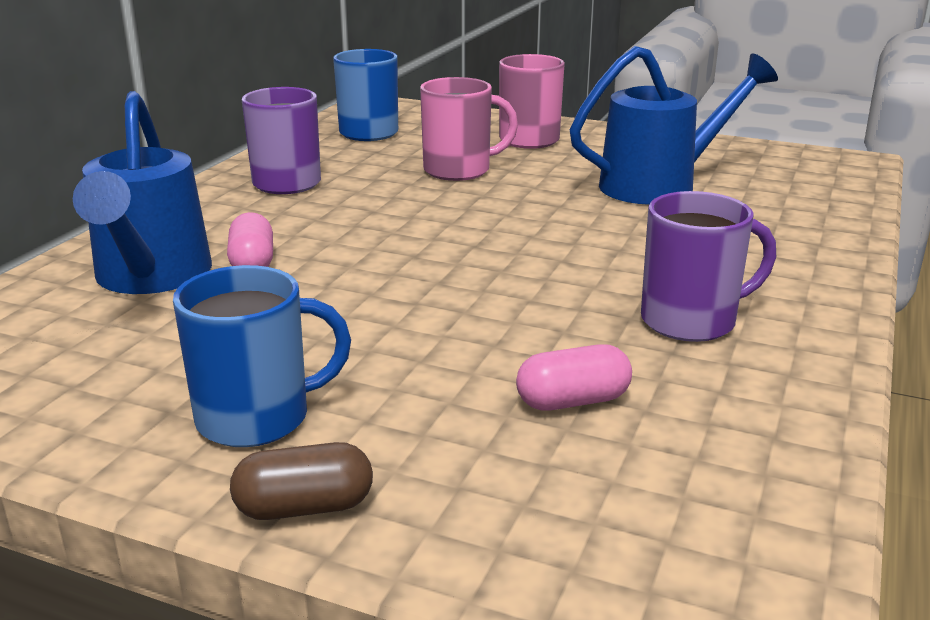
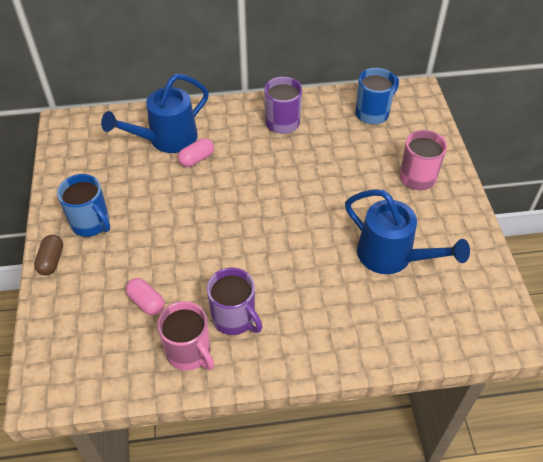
camera: 60 degrees right, 25 degrees up
(304, 507) = (51, 261): brown capsule -> brown capsule turned 45 degrees clockwise
(459, 170) = (347, 171): pink mug -> pink mug (189, 352)

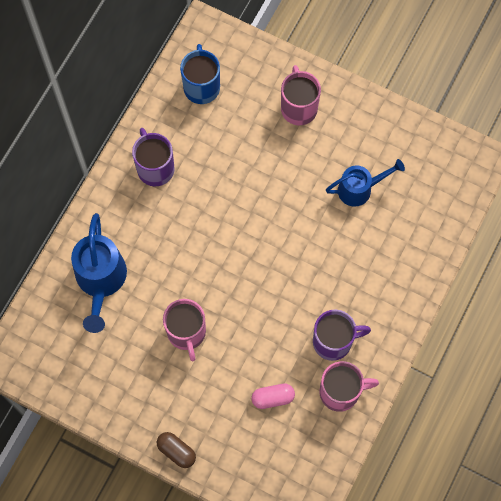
camera: 55 degrees left, 20 degrees up
(91, 223) = (157, 399): blue mug -> none
(163, 211) = (186, 333): none -> pink mug
(196, 159) = (145, 269): pink capsule -> none
(392, 257) = (360, 189): blue watering can -> blue watering can, size x0.65

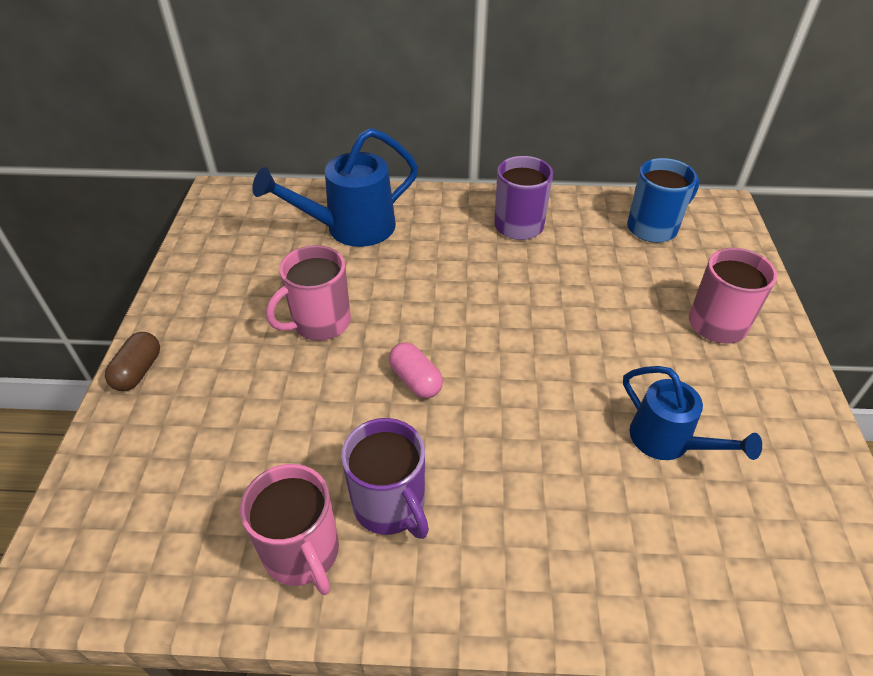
camera: 65 degrees right, 25 degrees down
(273, 398) = (257, 456): pink capsule -> pink capsule (415, 380)

